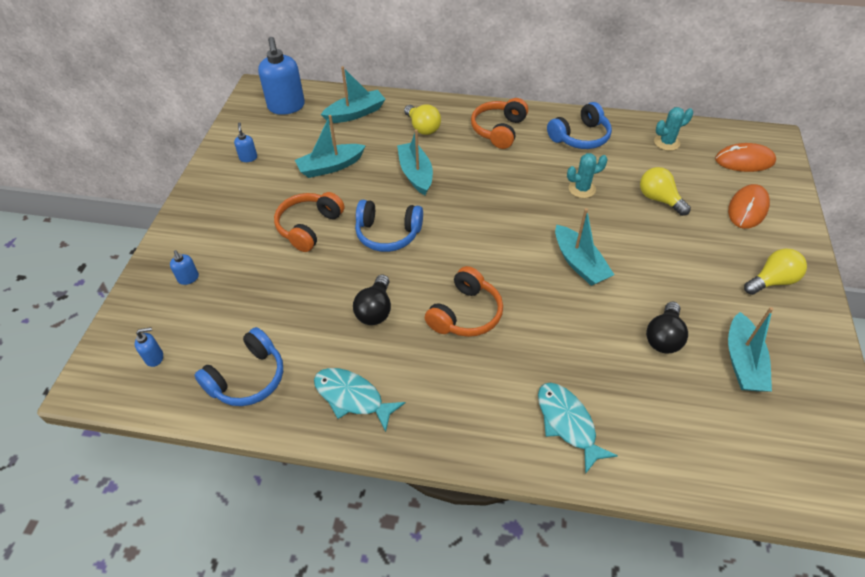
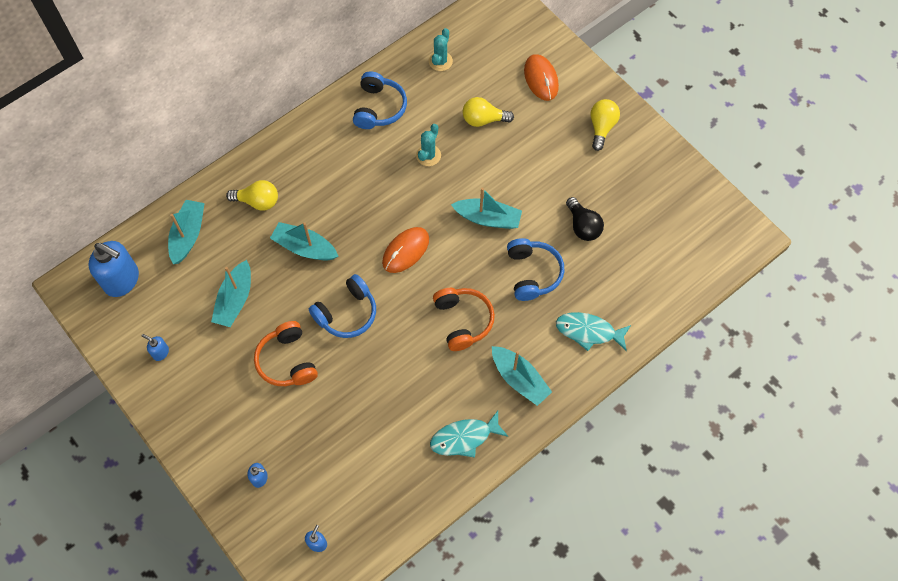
camera: 50 degrees left, 15 degrees up
(248, 378) = (391, 492): blue headphones -> blue headphones (533, 273)
(375, 310) = (408, 373): black light bulb -> none
(498, 130) = (316, 153): orange headphones -> none
(742, 362) = (635, 202): turquoise boat -> turquoise boat (519, 379)
(744, 161) = (503, 35): orange mouse -> orange mouse (405, 251)

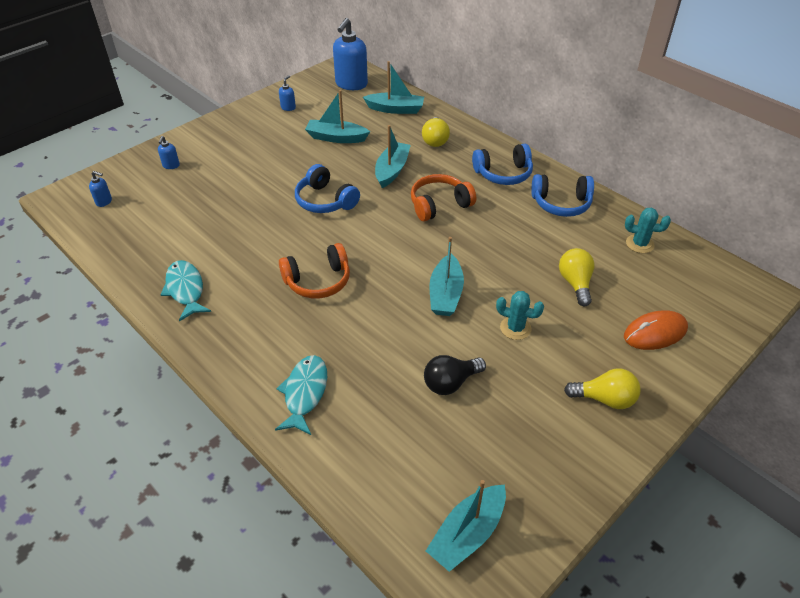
camera: 85 degrees right, 20 degrees down
(287, 361) = (277, 170): orange headphones -> orange headphones (439, 205)
(405, 251) = (396, 234): orange mouse -> none
(428, 155) = (514, 242): turquoise cactus -> turquoise cactus (515, 328)
(519, 379) = (247, 330): turquoise boat -> turquoise boat (467, 534)
(533, 273) = (380, 336): blue headphones -> blue headphones (503, 174)

